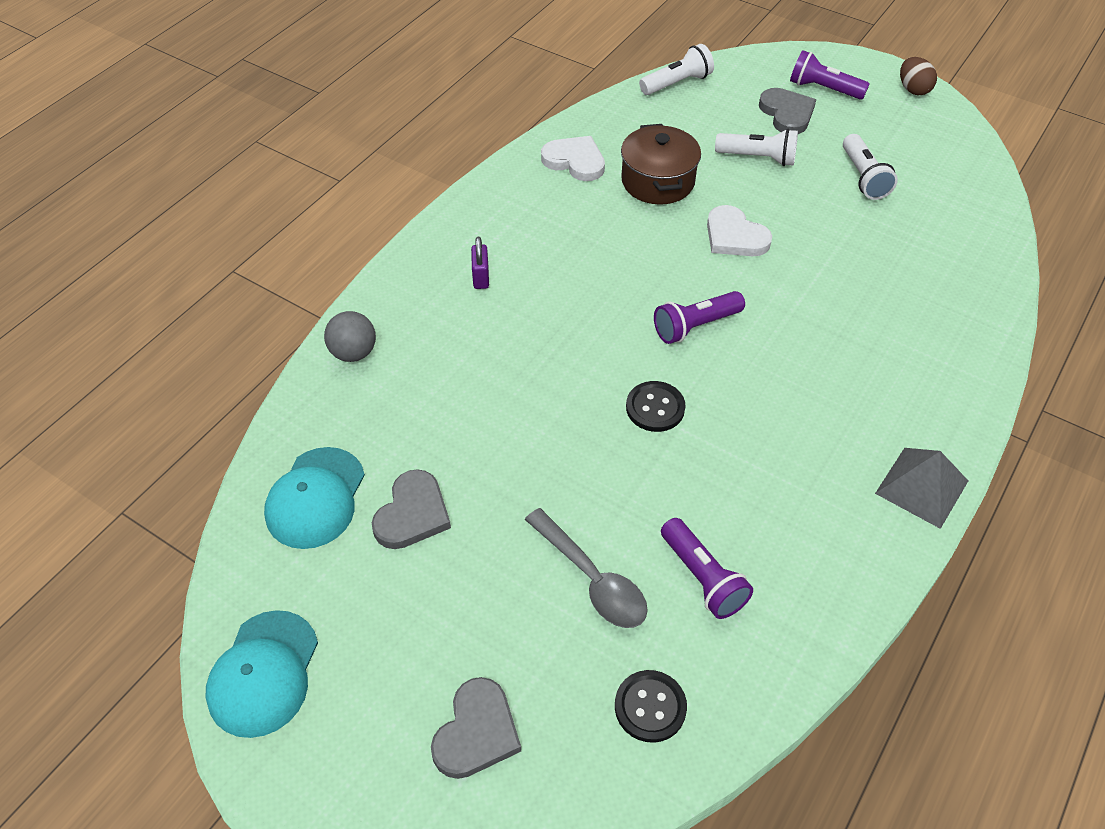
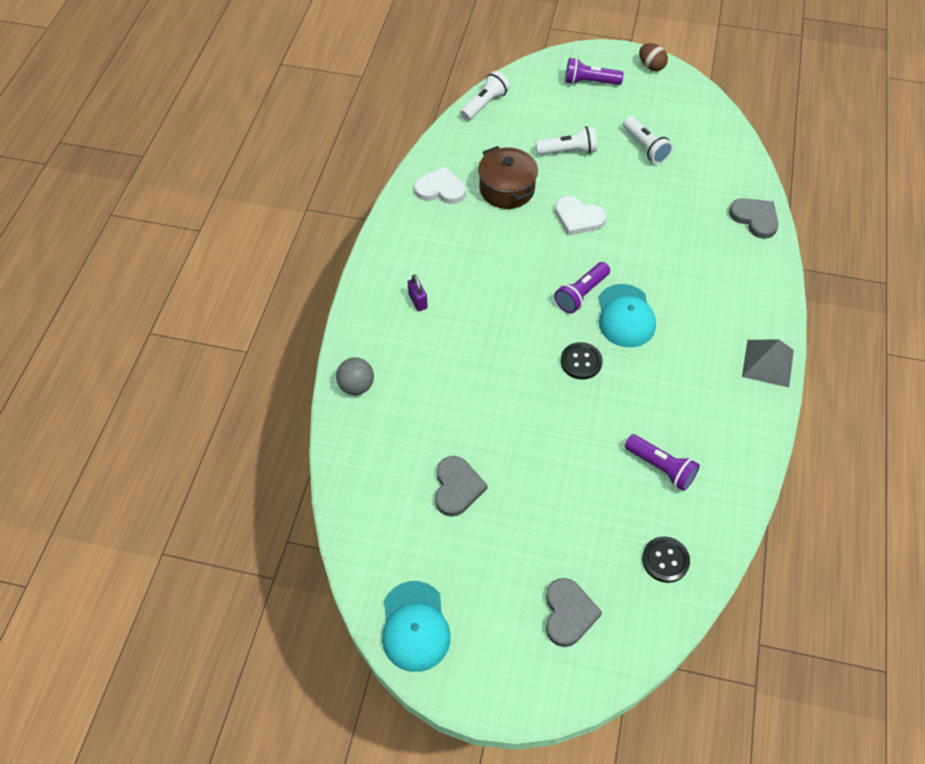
camera: 20 degrees left, 5 degrees up
(316, 498) = (386, 499): turquoise cap -> turquoise cap (625, 316)
(592, 579) = (594, 492): grey spoon -> none
(787, 113) = (573, 109): grey heart -> grey heart (755, 218)

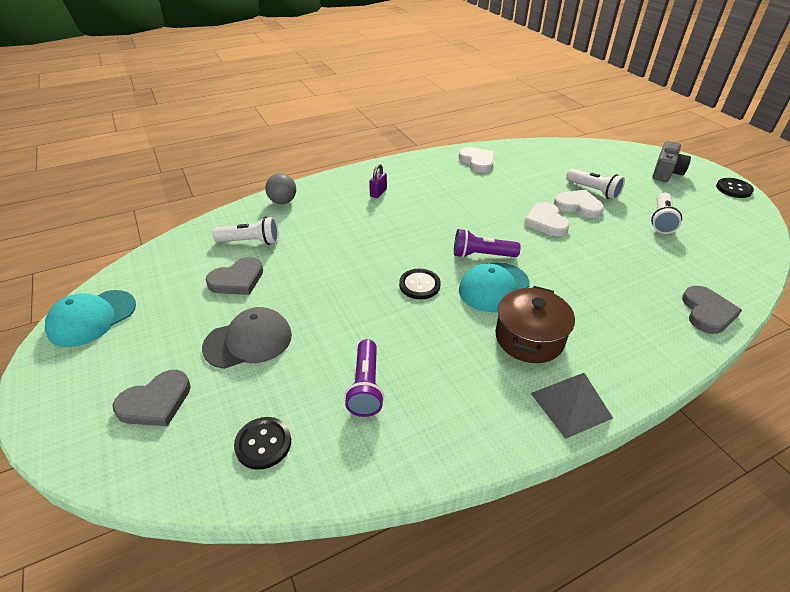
camera: 50 degrees right, 15 degrees down
(484, 104) = (569, 146): white flashlight -> white flashlight (250, 241)
(507, 189) = (519, 183): brown pot -> brown pot (529, 338)
(548, 518) = (248, 341): none -> grey cap
(578, 179) = (578, 206): none -> white heart
(590, 82) = (666, 172): purple flashlight -> grey camera
(651, 66) = (733, 189): brown egg -> black button

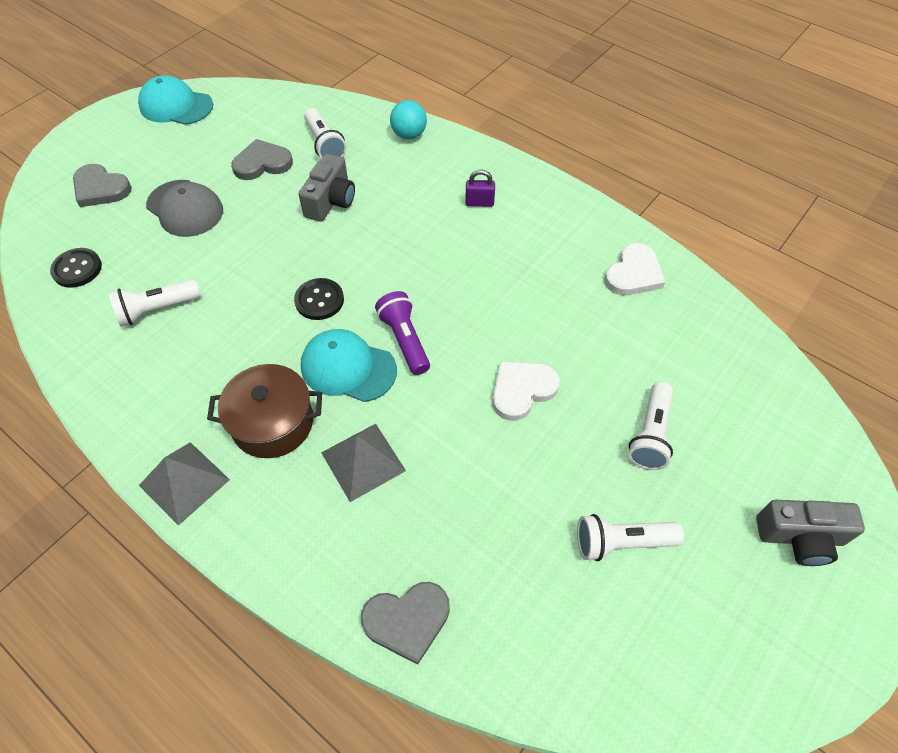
camera: 65 degrees right, 15 degrees up
(237, 280) = (262, 163): grey heart -> grey heart turned 135 degrees clockwise
(283, 201) = (409, 135): grey ball -> turquoise ball
(318, 254) = (331, 201): none -> grey camera
(366, 386) = (157, 309): purple flashlight -> white flashlight
(578, 206) = (591, 422): white heart -> none
(579, 300) = (363, 461): none -> grey pyramid
(733, 189) = (822, 663): black button -> none

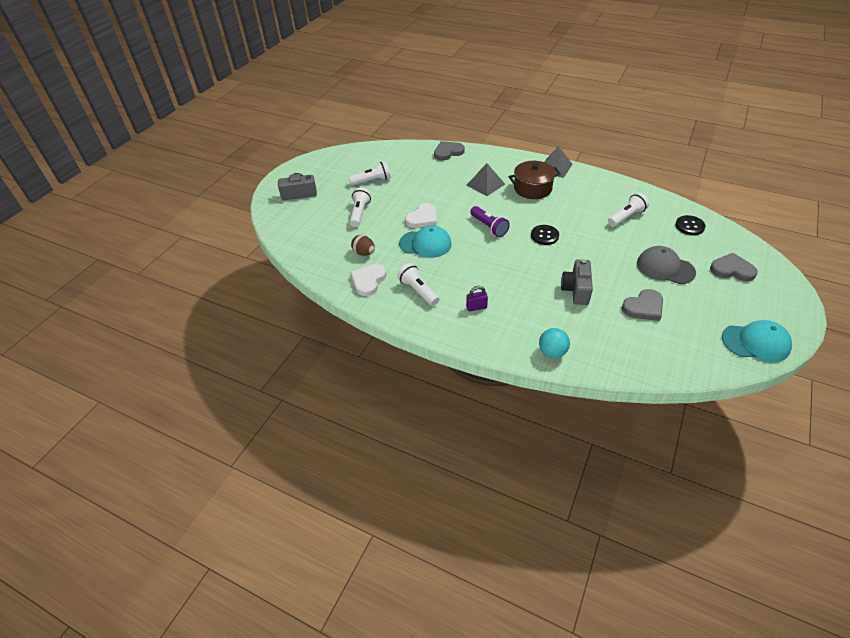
camera: 170 degrees right, 10 degrees down
(325, 144) = (611, 331): white flashlight -> white flashlight (418, 291)
(348, 368) = (511, 212): turquoise cap -> turquoise cap (425, 244)
(641, 330) = (364, 253): none -> brown egg

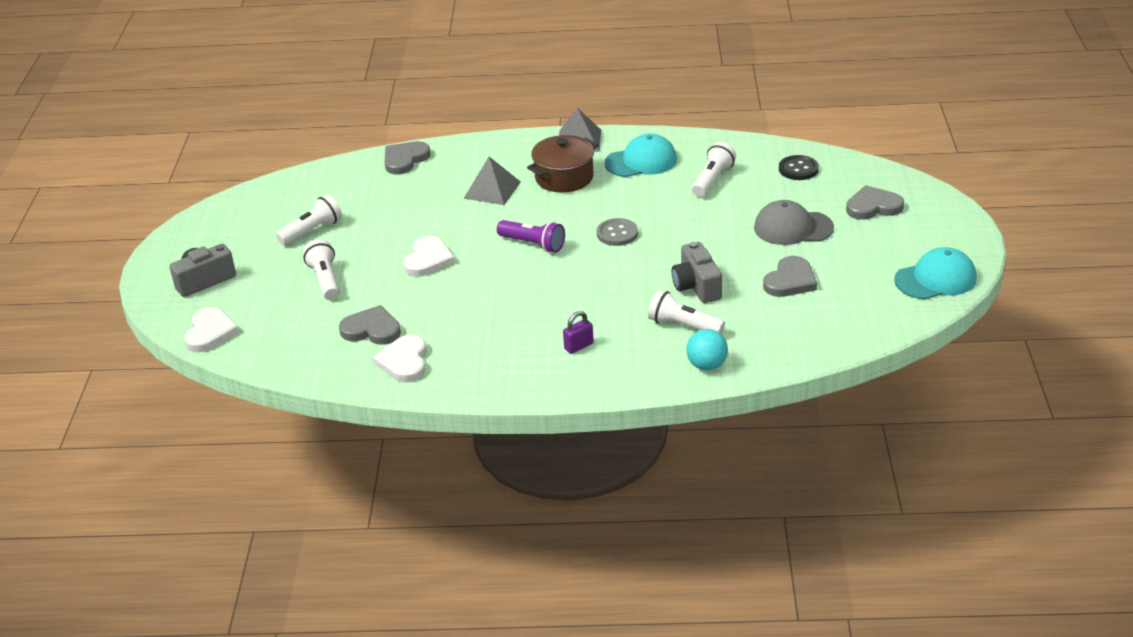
camera: 25 degrees left, 10 degrees down
(281, 226) = (210, 332): none -> white heart
(364, 253) = (371, 329): brown egg -> grey heart
(418, 291) = (485, 352): white flashlight -> white flashlight (683, 326)
(425, 244) = (455, 291): turquoise cap -> turquoise cap (641, 161)
(544, 236) = (617, 233): black button -> grey button

